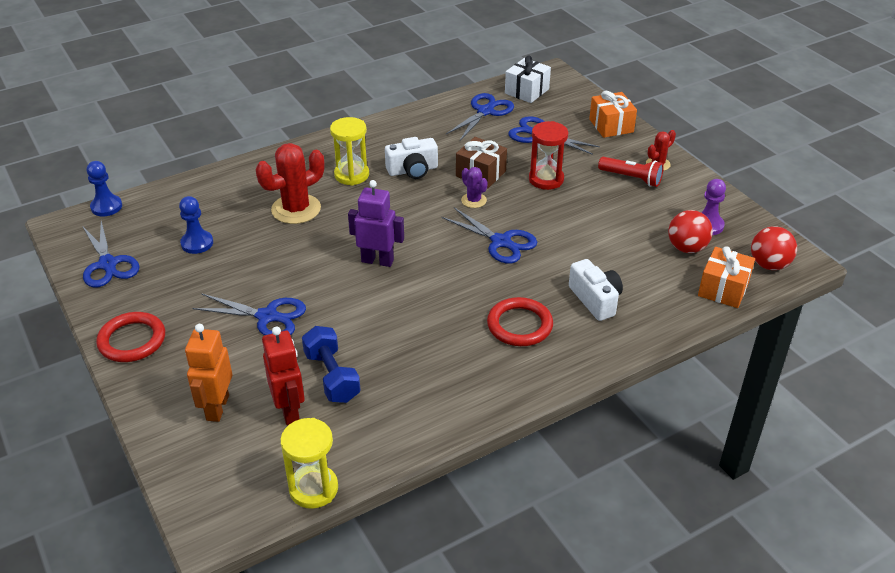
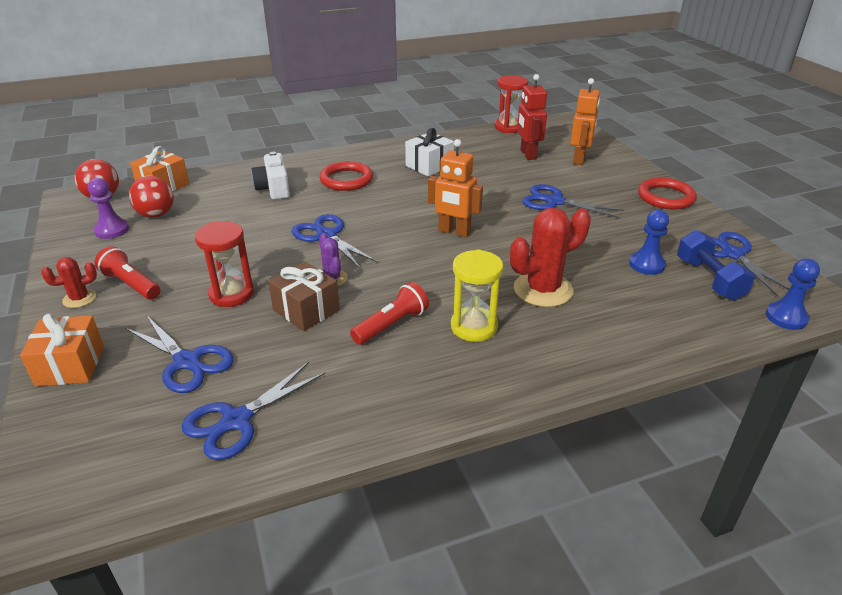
camera: 170 degrees left, 5 degrees down
(313, 489) = (509, 127): yellow hourglass -> red hourglass
(332, 376) = (498, 166): blue dumbbell -> blue dumbbell (709, 279)
(377, 261) = (454, 232): purple robot -> orange robot
(412, 170) = (391, 325): white camera -> red flashlight
(527, 91) = (132, 463): white gift -> white gift (429, 166)

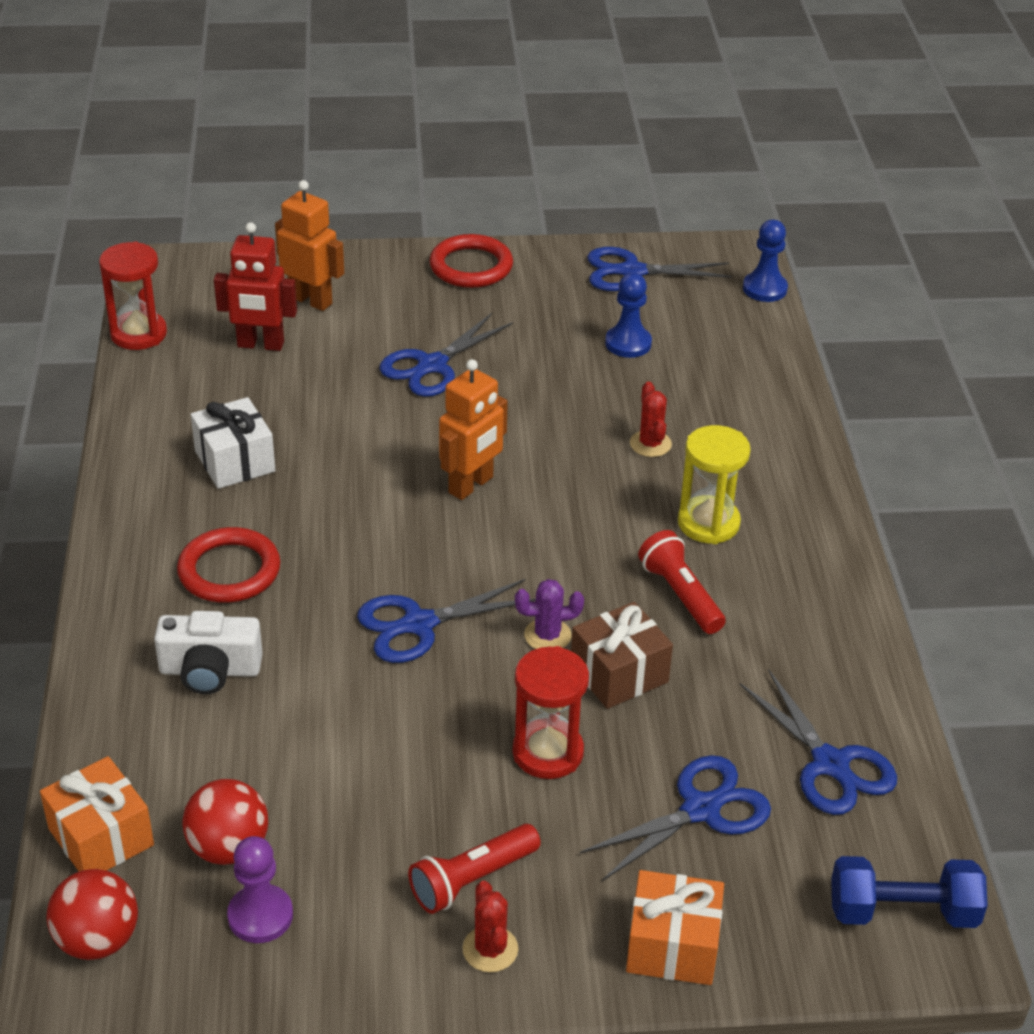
camera: 75 degrees left, 5 degrees up
(543, 290) = (650, 444): red cactus -> red cactus, size x0.52
(709, 279) = (676, 310): blue dumbbell -> blue dumbbell (902, 912)

